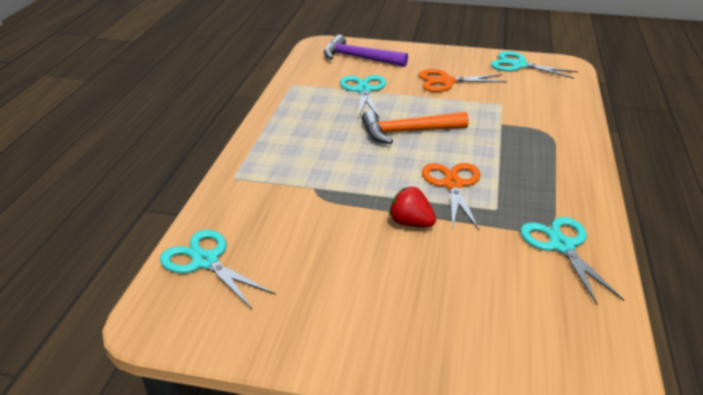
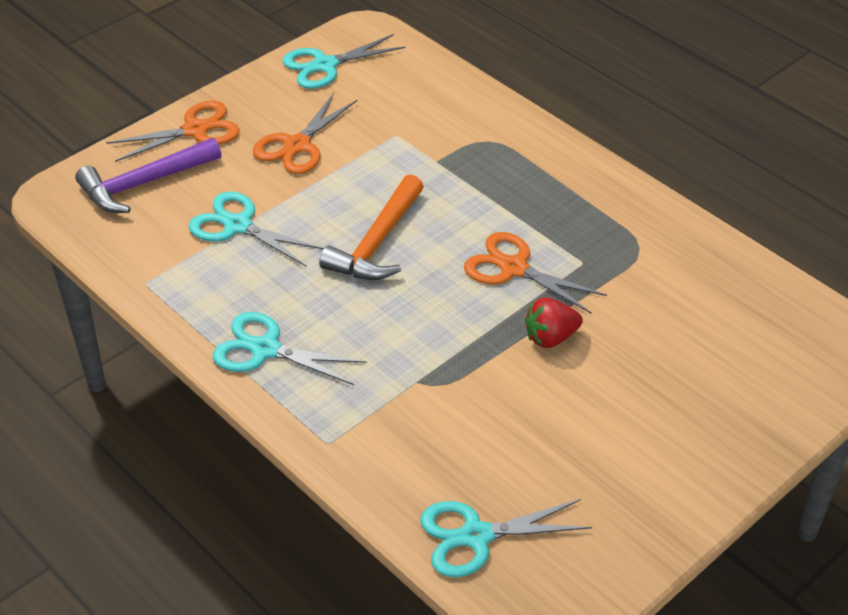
camera: 55 degrees left, 10 degrees up
(414, 54) = (195, 130): none -> orange scissors
(561, 246) = (673, 255): turquoise scissors -> turquoise scissors (265, 349)

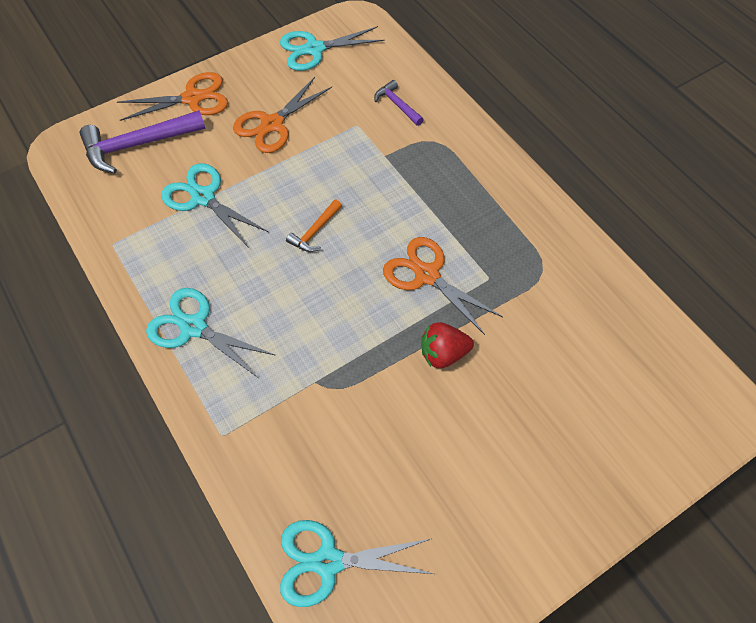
camera: 10 degrees right, 15 degrees up
(377, 243) = (315, 232): orange hammer -> orange hammer, size x0.52
(437, 110) = (397, 105): none -> purple hammer

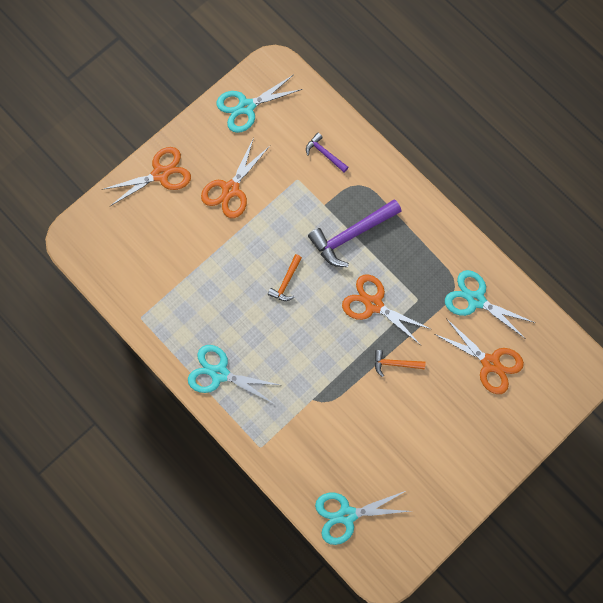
camera: 10 degrees left, 15 degrees up
(137, 145) = (131, 227): purple hammer -> purple hammer (351, 235)
(203, 197) = (195, 266): turquoise scissors -> turquoise scissors (476, 300)
(443, 354) = (395, 364): red strawberry -> orange hammer
(583, 375) = (490, 363): none -> orange scissors

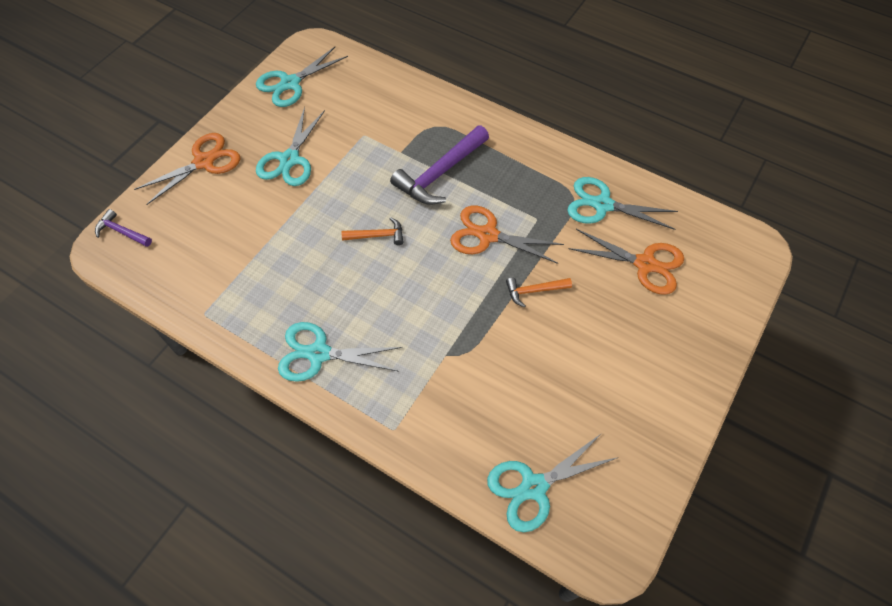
camera: 15 degrees left, 15 degrees down
(231, 189) = (289, 160): orange scissors -> turquoise scissors
(286, 282) = (377, 235): orange hammer -> orange hammer turned 105 degrees counterclockwise
(324, 154) = (387, 107): purple hammer -> purple hammer (122, 232)

